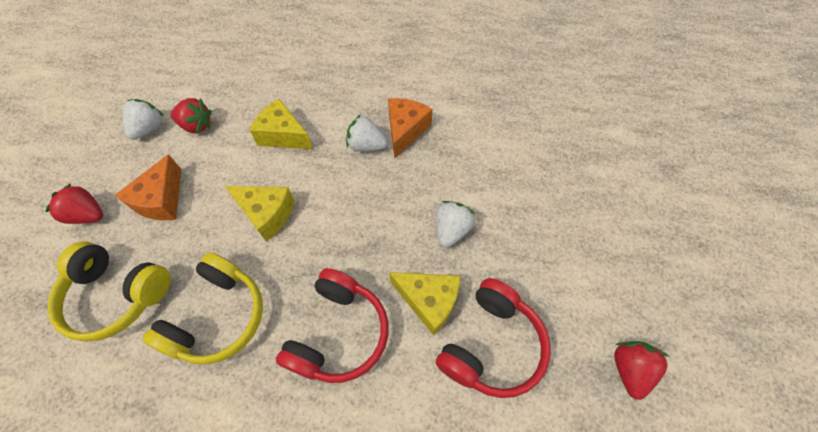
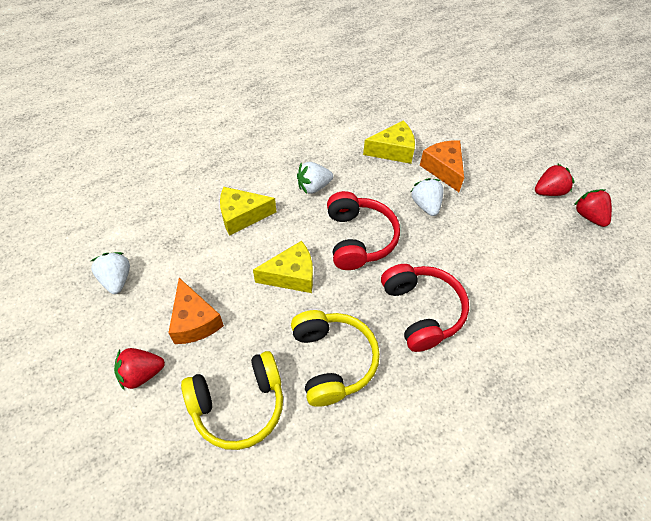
camera: 40 degrees left, 5 degrees down
(197, 126) = (159, 252): red strawberry -> red strawberry (549, 191)
(405, 130) = (330, 160): orange cheese -> orange cheese (443, 169)
(428, 301) = (455, 255): yellow cheese -> yellow cheese (393, 151)
(491, 345) = (512, 253): red headphones -> red headphones (358, 239)

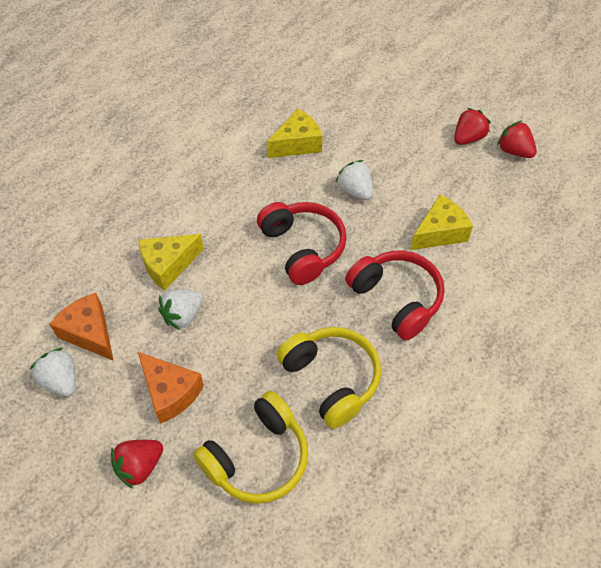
camera: 20 degrees left, 0 degrees up
(291, 276) = (251, 309): yellow cheese -> yellow cheese (439, 232)
(313, 186) = (231, 208): white strawberry -> white strawberry (183, 315)
(443, 169) = (357, 148): orange cheese -> orange cheese (90, 333)

